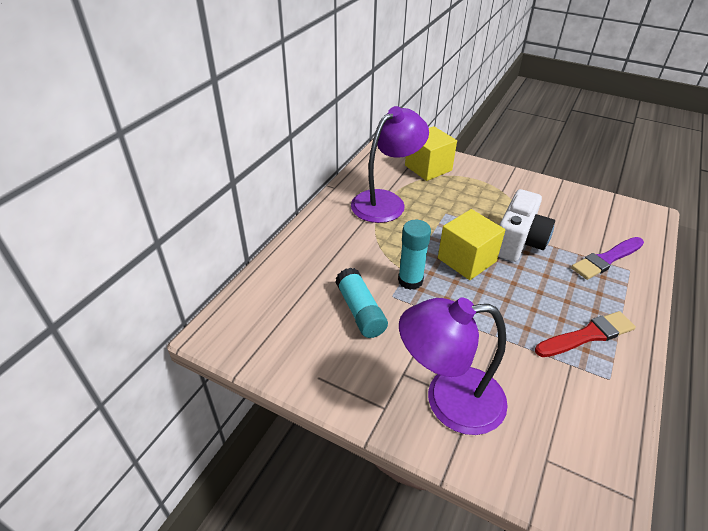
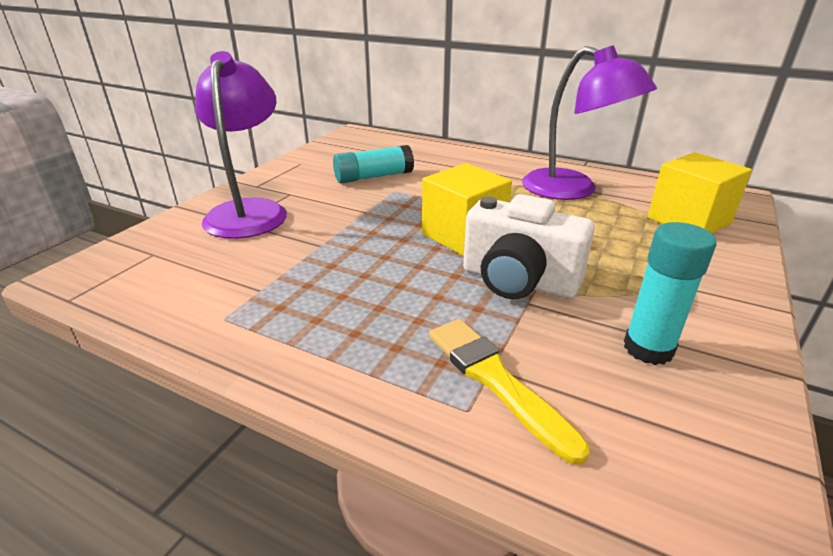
camera: 90 degrees right, 10 degrees down
(410, 280) = (419, 200): turquoise glue stick -> turquoise glue stick (648, 348)
(587, 335) = (305, 313): red brush -> none
(606, 259) = (496, 380): purple brush -> yellow brush

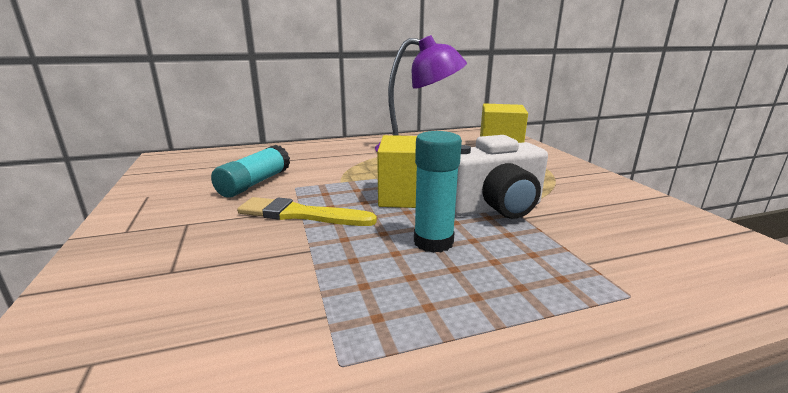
camera: 45 degrees left, 10 degrees down
(249, 211) = (164, 256): purple lamp -> none
(496, 380) = (604, 268): yellow brush -> yellow brush (301, 214)
(648, 348) = (612, 211): turquoise glue stick -> turquoise glue stick (433, 242)

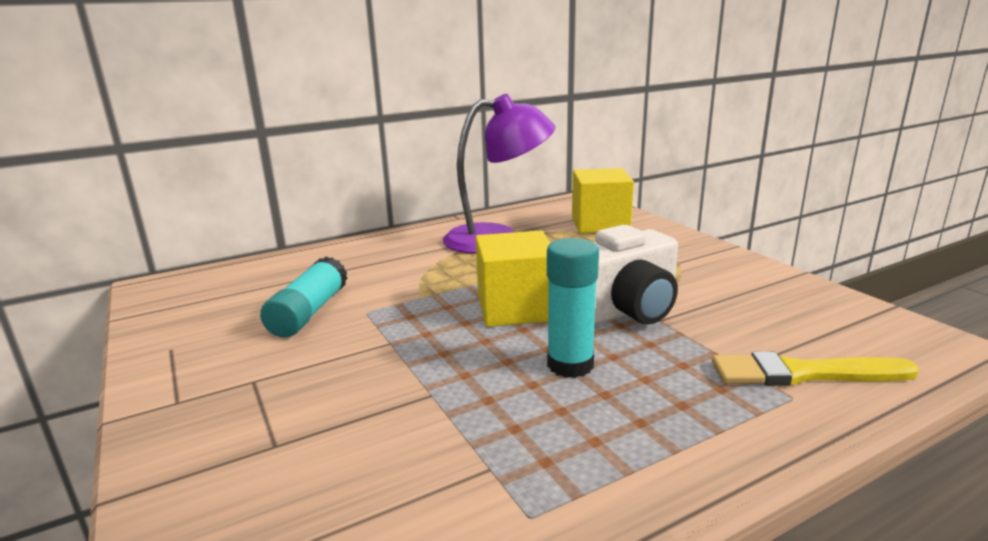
camera: 10 degrees left, 0 degrees up
(301, 214) = (395, 349): yellow brush -> yellow brush (804, 373)

